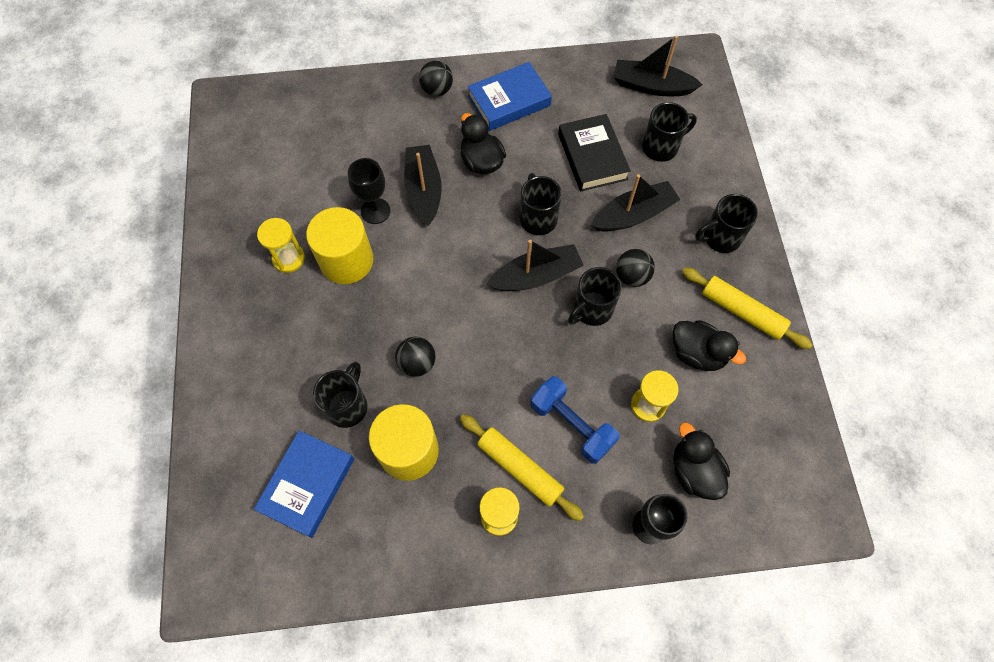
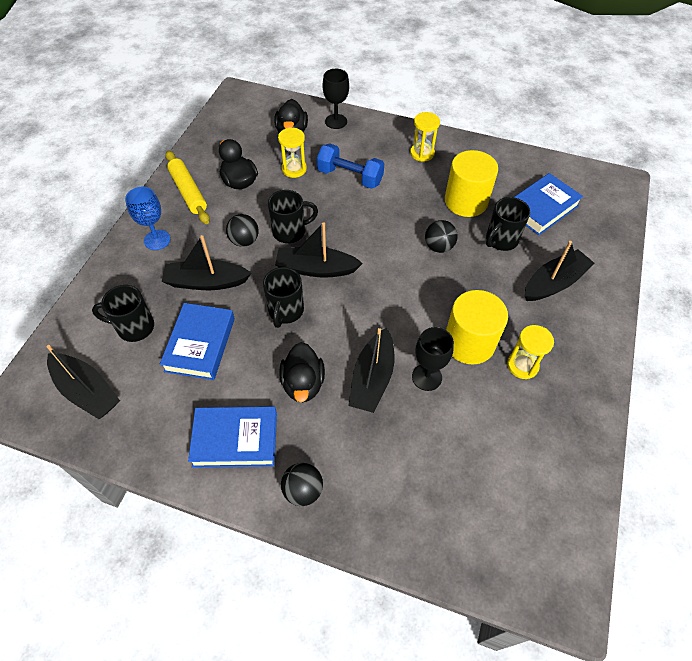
camera: 155 degrees left, 10 degrees down
(273, 370) = (554, 283): none -> black boat
(520, 468) = (396, 169): yellow rolling pin -> none
(572, 425) = (350, 177): blue dumbbell -> blue dumbbell turned 45 degrees counterclockwise
(592, 157) = (200, 344): black book -> blue book
(720, 238) = (157, 240): black mug -> blue goblet

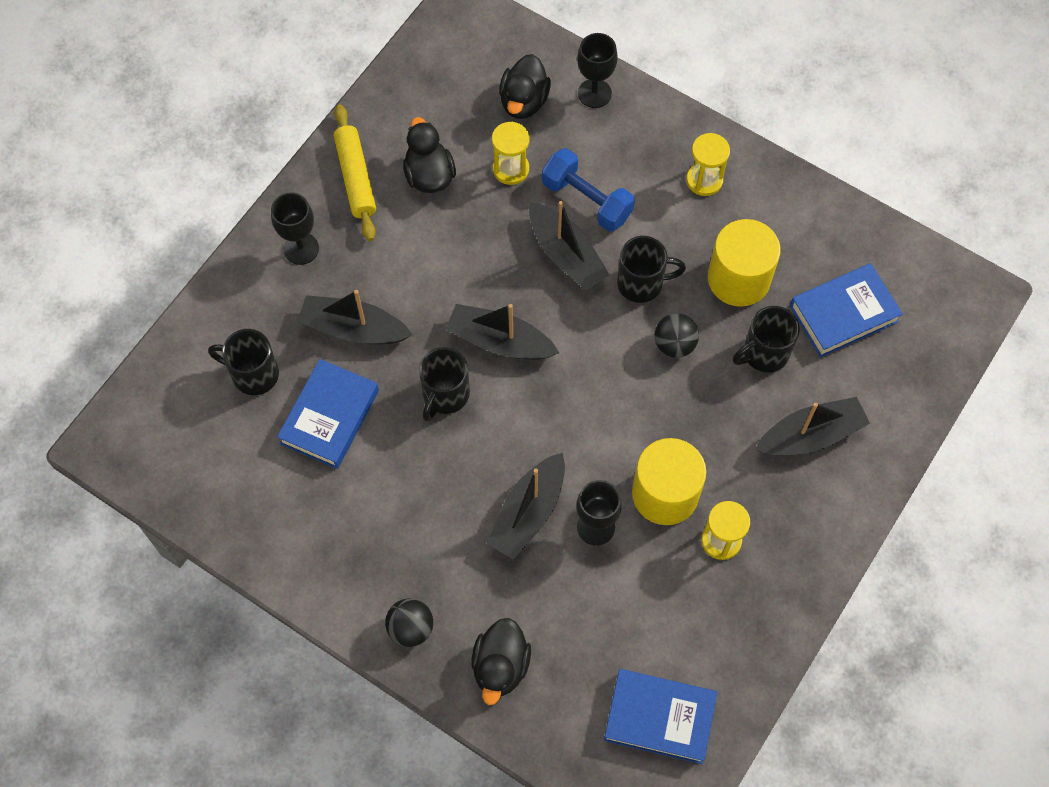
camera: 15 degrees right, 10 degrees up
(87, 391) = (187, 448): black boat -> black boat (566, 255)
(157, 240) = (301, 249): blue goblet -> black goblet
(235, 439) = (348, 550): blue book -> blue book (659, 718)
(244, 241) = (415, 276): black ball -> none
(290, 231) = (480, 275): black mug -> black mug (642, 283)
(303, 383) = (443, 499): black duck -> black duck (500, 666)

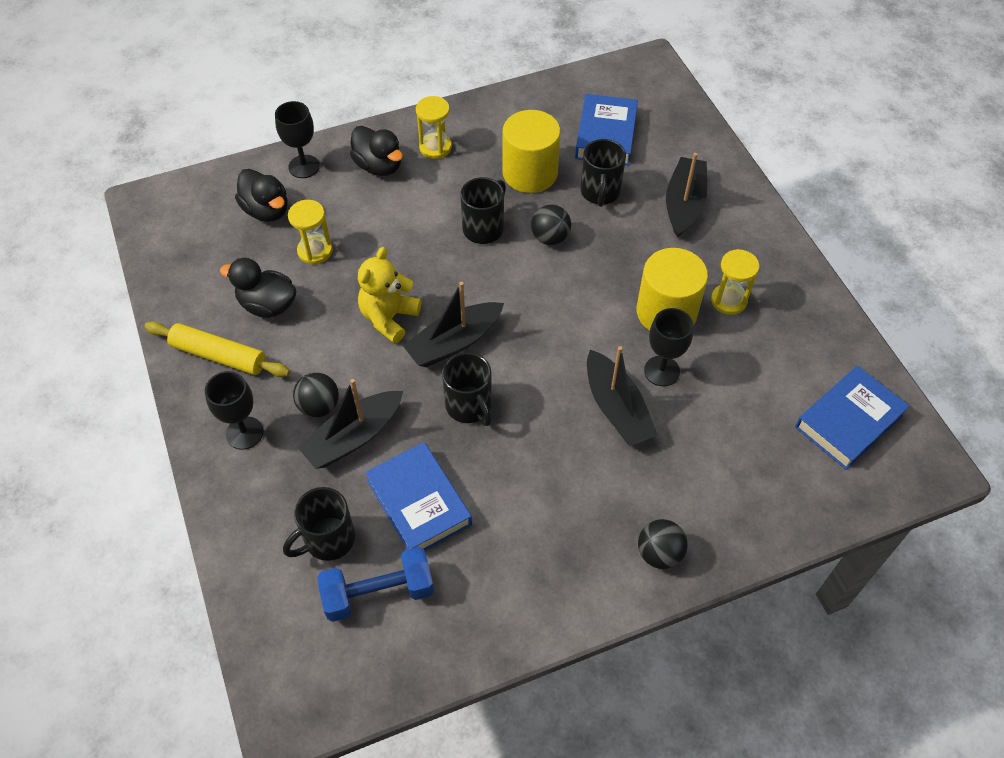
camera: 55 degrees left, 10 degrees down
(363, 283) = (319, 406): none -> black ball
(486, 274) = (389, 318): none -> yellow teddy bear
(500, 666) = (737, 505): black duck -> black duck (379, 166)
(566, 255) = (419, 259): black boat -> none
(586, 200) = (386, 221): blue dumbbell -> blue dumbbell (378, 593)

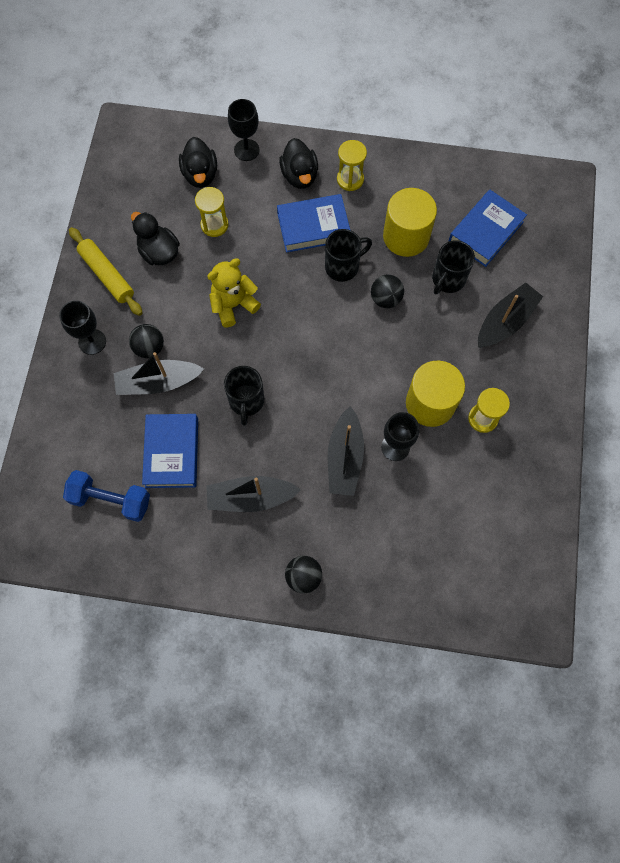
camera: 30 degrees right, 15 degrees up
(328, 540) = (101, 446): black mug -> none
(454, 342) = (266, 347): black boat -> black boat (250, 497)
(848, 421) = (503, 559): blue book -> blue book (313, 227)

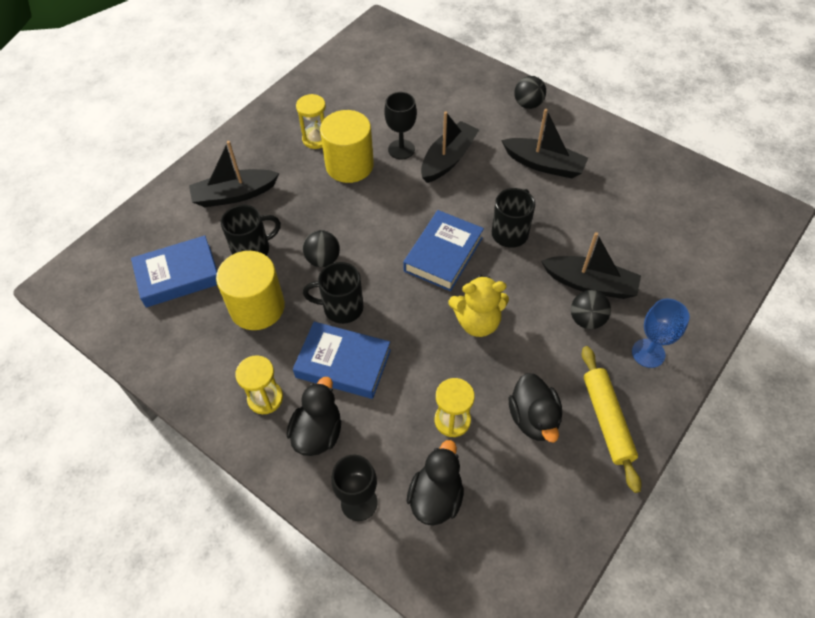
camera: 150 degrees left, 15 degrees down
(92, 342) = (648, 353): black goblet -> blue goblet
(111, 500) = (671, 210): blue dumbbell -> none
(172, 452) = (600, 222): blue book -> blue book (443, 254)

